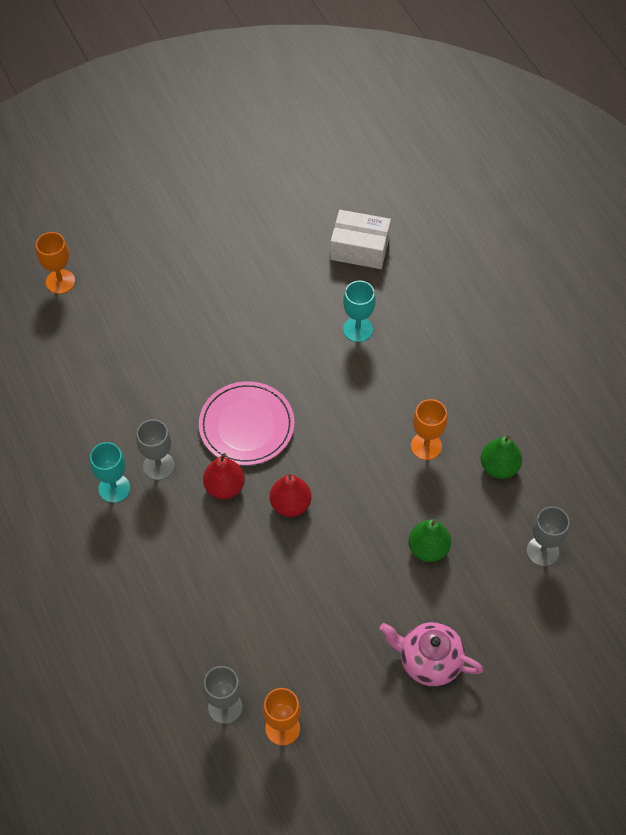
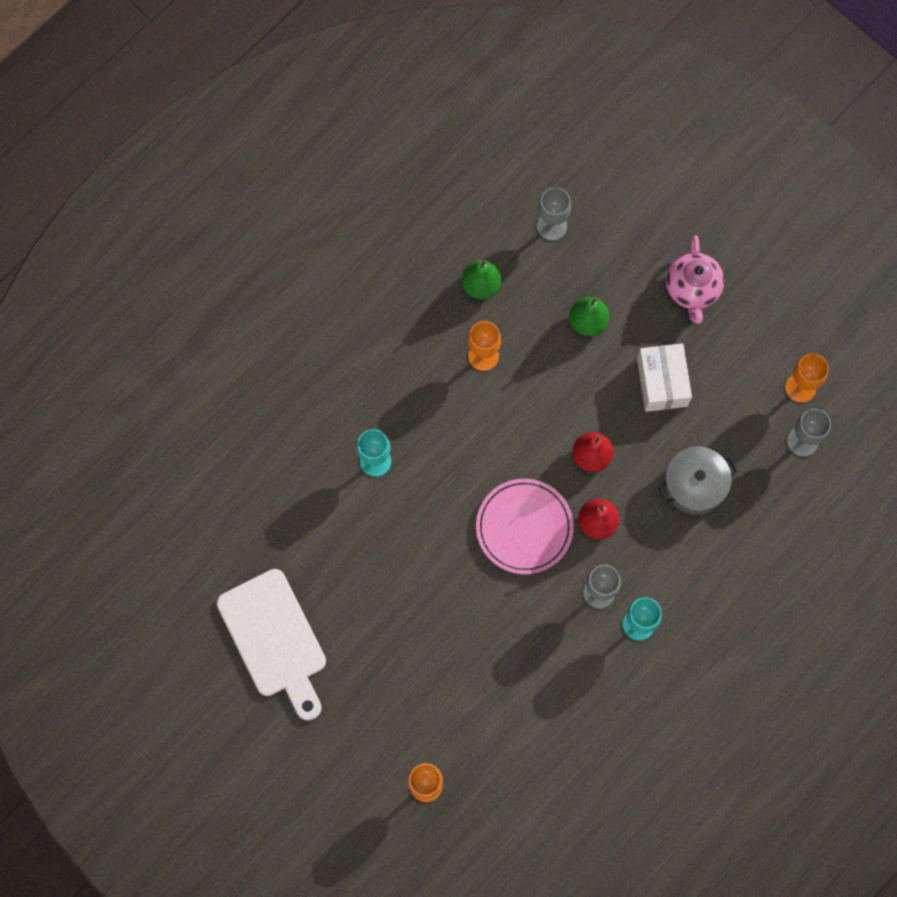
camera: 110 degrees left, 15 degrees up
(224, 586) = (694, 485): none -> grey pot
(233, 214) = (275, 639): none -> white cutting board
(359, 248) = (275, 492): white box -> white box (662, 382)

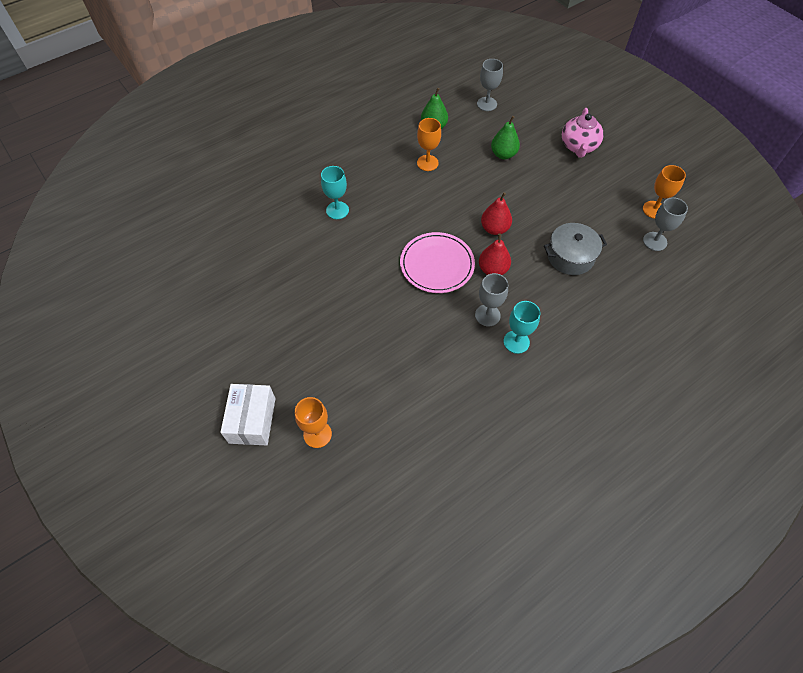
camera: 10 degrees right, 15 degrees down
(275, 639) = (229, 308): white cutting board -> none
(662, 382) = (552, 193): white box -> white box (252, 420)

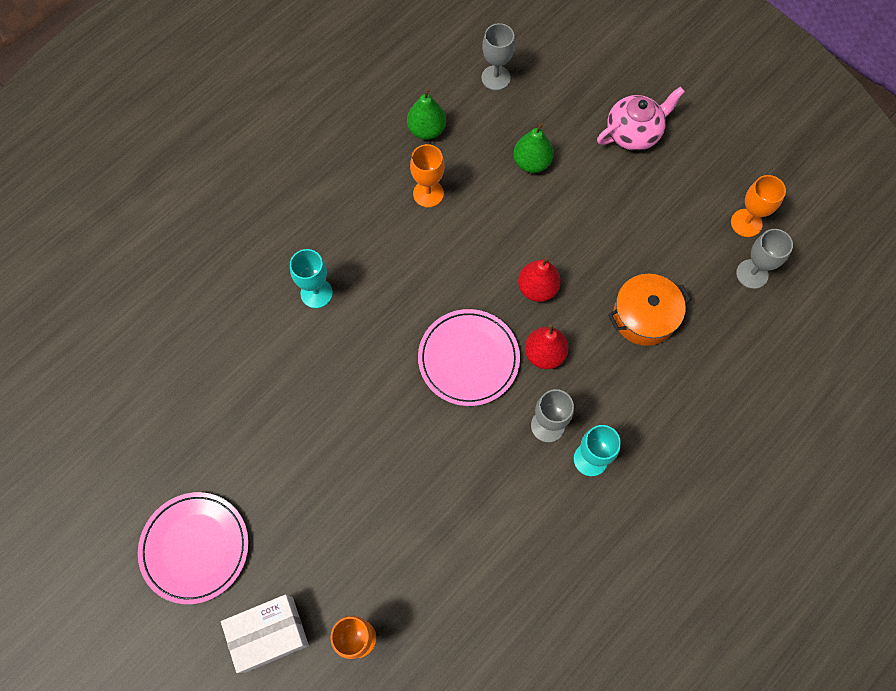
camera: 10 degrees left, 10 degrees up
(213, 354) = (195, 548): none -> pink plate
(252, 420) = (269, 634): white box -> white box turned 75 degrees clockwise
(570, 257) = (644, 316): grey pot -> orange pot
(578, 146) = (633, 133): pink teapot -> pink teapot turned 120 degrees counterclockwise

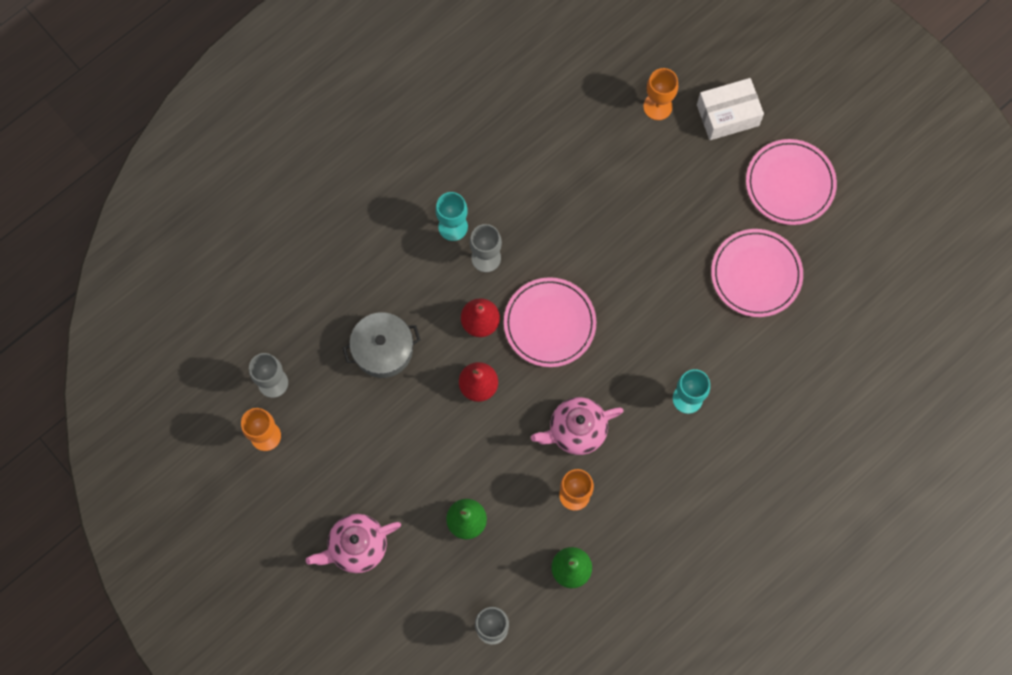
camera: 175 degrees left, 5 degrees up
(240, 433) = (756, 274): none -> pink plate
(431, 253) = (576, 430): none -> pink teapot
(644, 316) = (383, 349): orange pot -> grey pot

